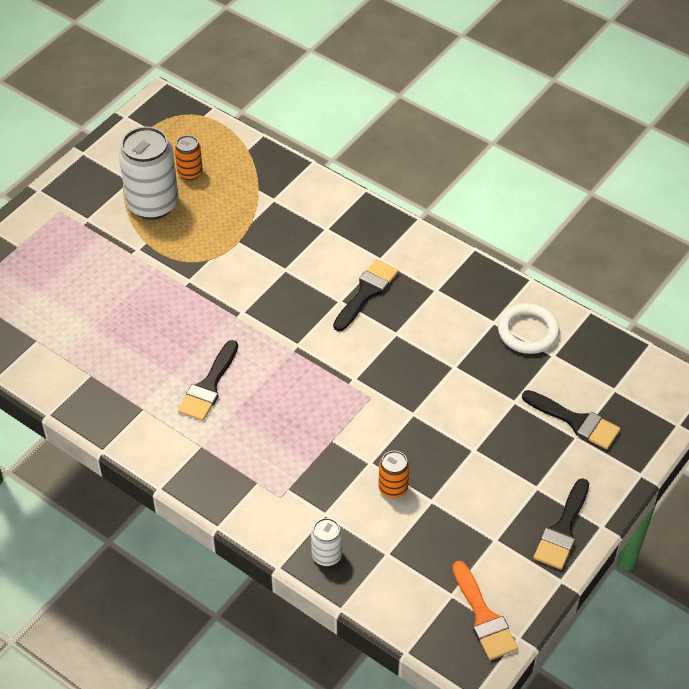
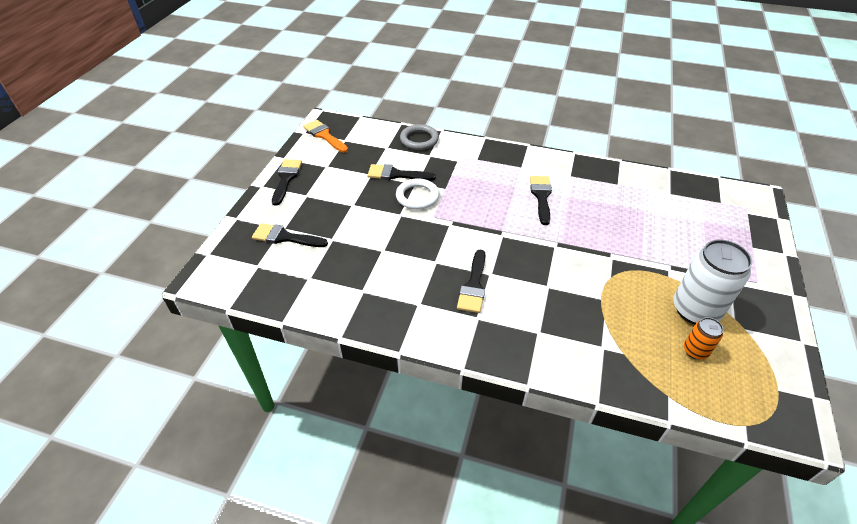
camera: 160 degrees right, 5 degrees down
(327, 555) = (419, 139): white can -> grey ring
(393, 488) = (396, 174): orange can -> black brush
(528, 331) = (333, 290): white ring -> white ring (417, 196)

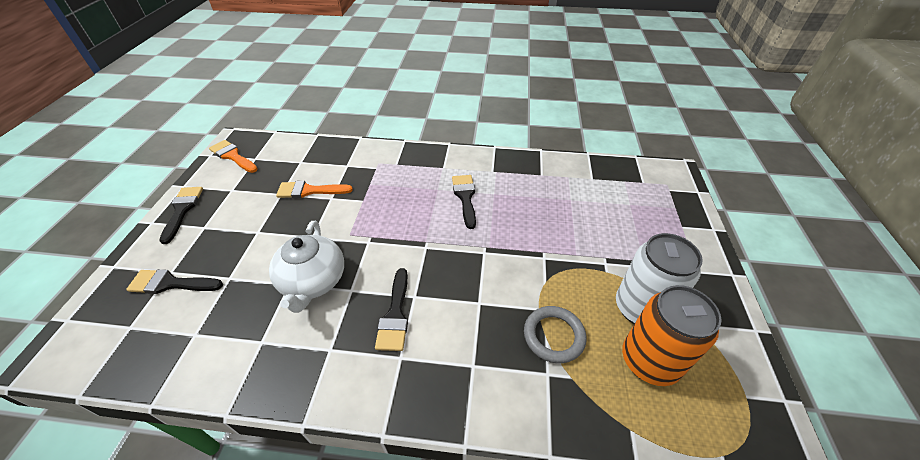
camera: 10 degrees left, 0 degrees up
(396, 174) = (309, 191): black brush -> orange brush
(403, 251) = (313, 281): none -> white teapot
(417, 196) = (332, 213): white ring -> none
(419, 139) = (336, 150): grey ring -> grey ring (553, 336)
(695, 351) = (649, 361): orange can -> orange can, size x2.02

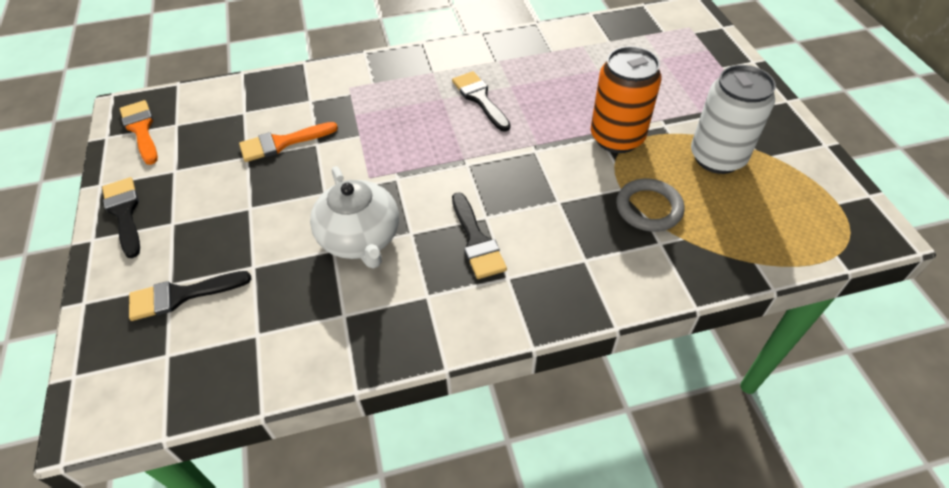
camera: 20 degrees left, 5 degrees up
(233, 156) = (141, 129): orange brush -> orange brush turned 45 degrees clockwise
(649, 361) = (746, 201): orange can -> orange can (617, 138)

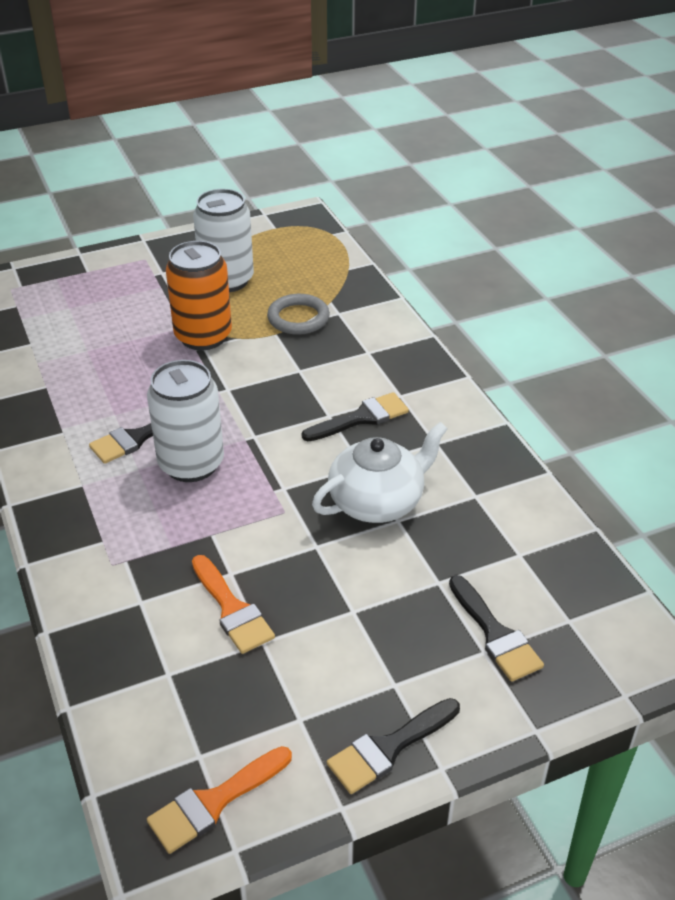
camera: 100 degrees left, 10 degrees down
(440, 126) = (191, 464): none -> white can

